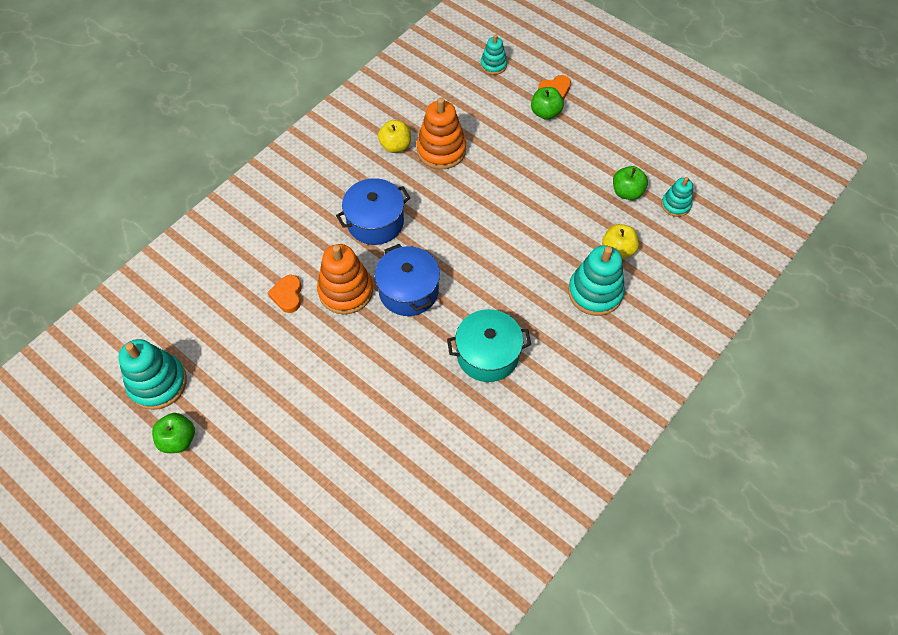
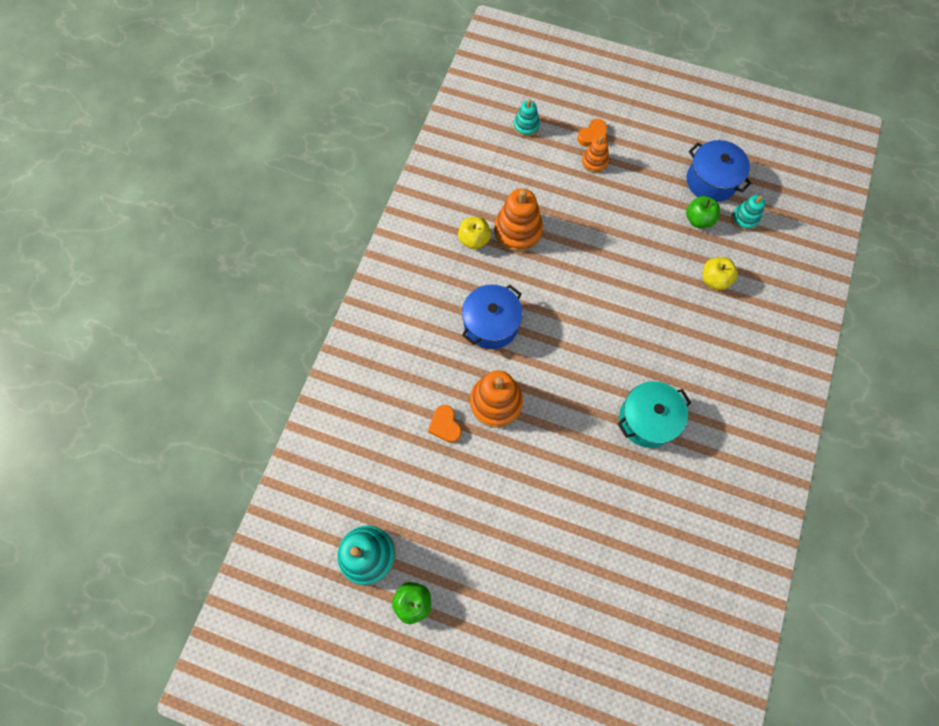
camera: 20 degrees left, 10 degrees up
(408, 291) = (552, 382): blue pot -> blue pot (711, 181)
(545, 113) = (594, 162): green apple -> orange stacking toy
(595, 292) = (712, 327): turquoise stacking toy -> none

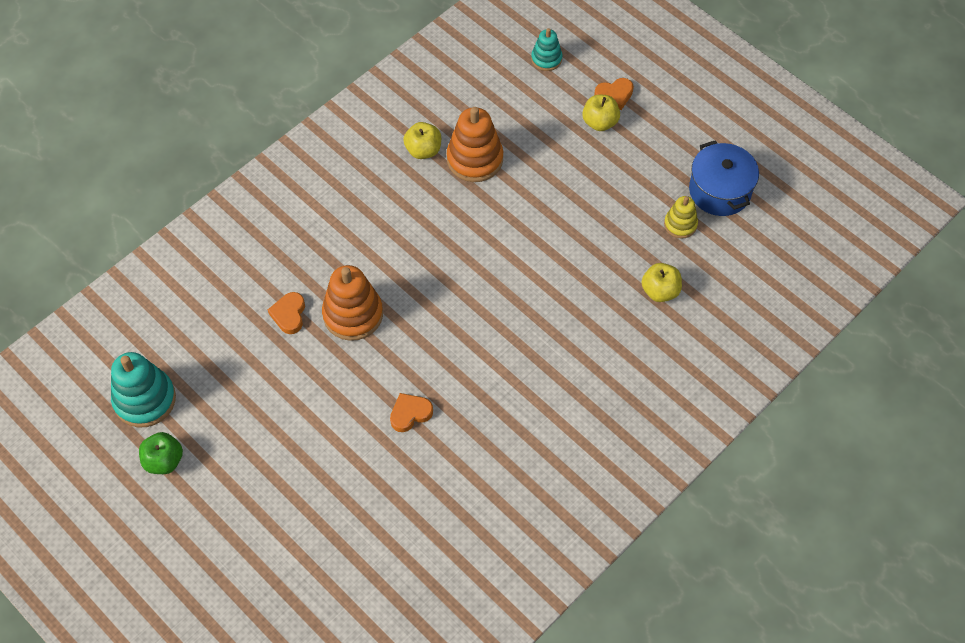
camera: 25 degrees right, 10 degrees down
(491, 324) = (392, 238): blue pot -> none
(587, 466) = (410, 414): none -> orange heart
(594, 162) = (600, 122): orange stacking toy -> yellow apple
(647, 419) = (501, 397): turquoise pot -> none
(698, 219) = (680, 224): green apple -> yellow stacking toy
(744, 218) = (733, 243): turquoise stacking toy -> none

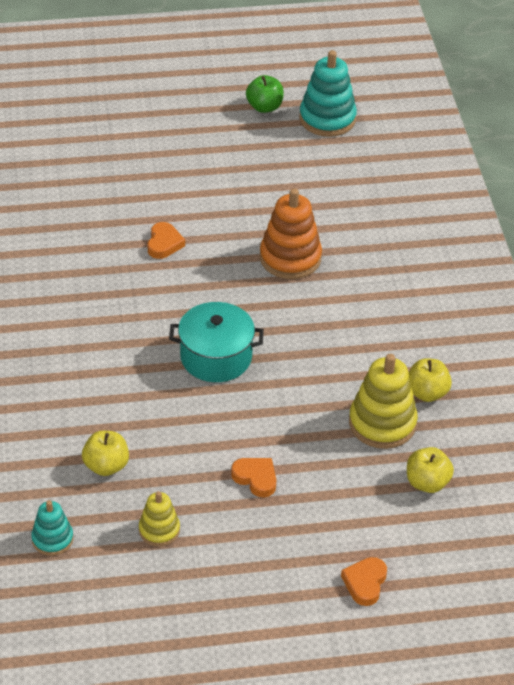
camera: 125 degrees right, 15 degrees down
(289, 314) = (327, 223): orange heart -> orange heart (256, 478)
(475, 159) = (382, 423): orange stacking toy -> yellow stacking toy
(501, 294) = (216, 357): none -> turquoise pot
(546, 59) = (464, 556): turquoise stacking toy -> turquoise stacking toy (52, 539)
(600, 122) = (340, 547): yellow apple -> yellow apple (427, 483)
(720, 191) = (165, 590): blue pot -> none

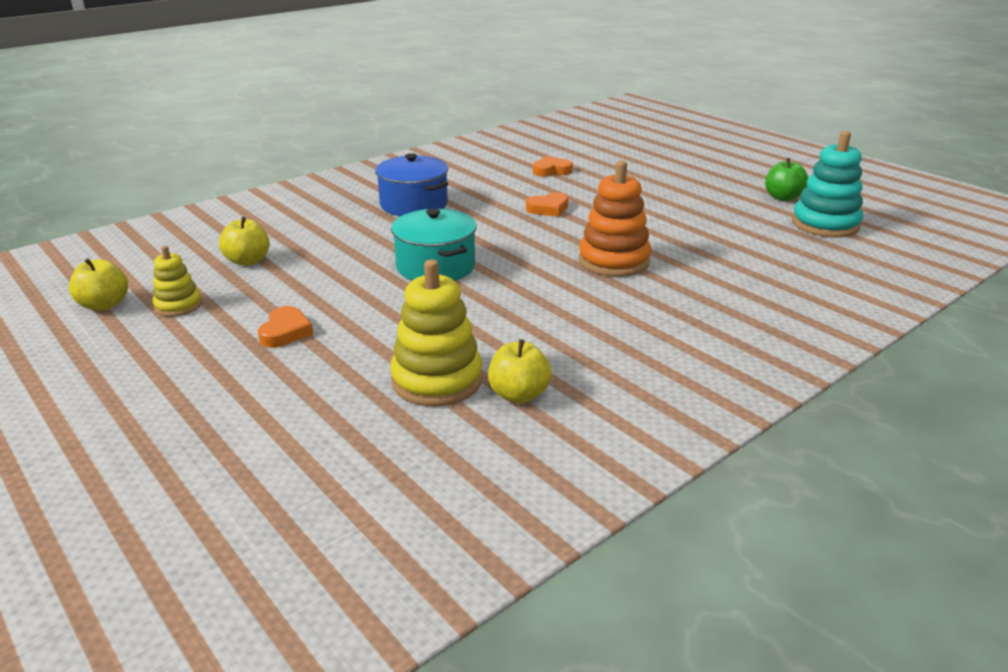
camera: 60 degrees right, 15 degrees down
(52, 539) = (140, 265): turquoise stacking toy -> none
(76, 320) = (414, 204): none -> blue pot
(365, 583) = (157, 449): orange heart -> orange heart (551, 171)
(427, 483) = (365, 443): yellow apple -> yellow apple (104, 305)

